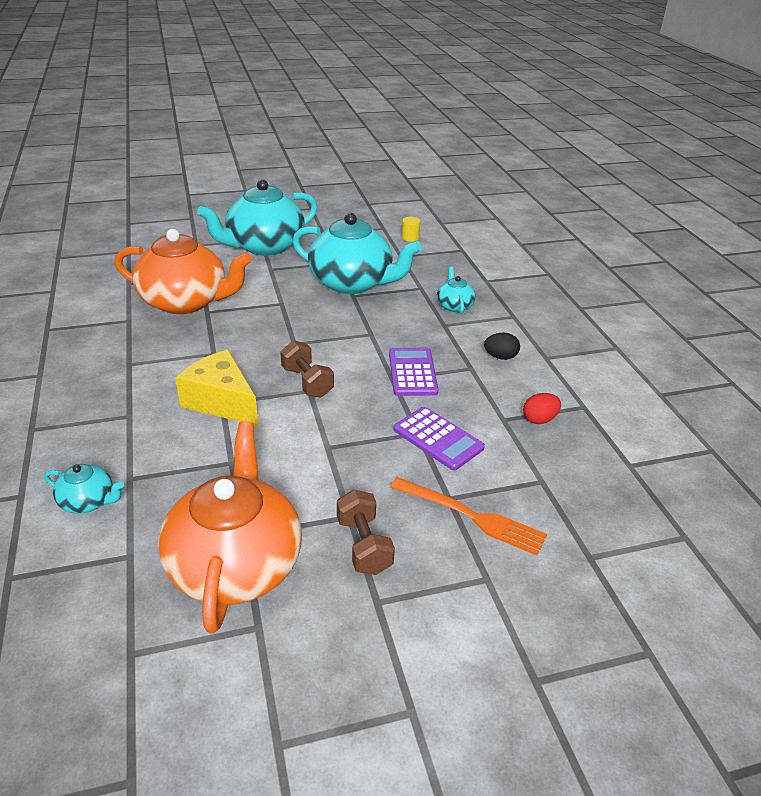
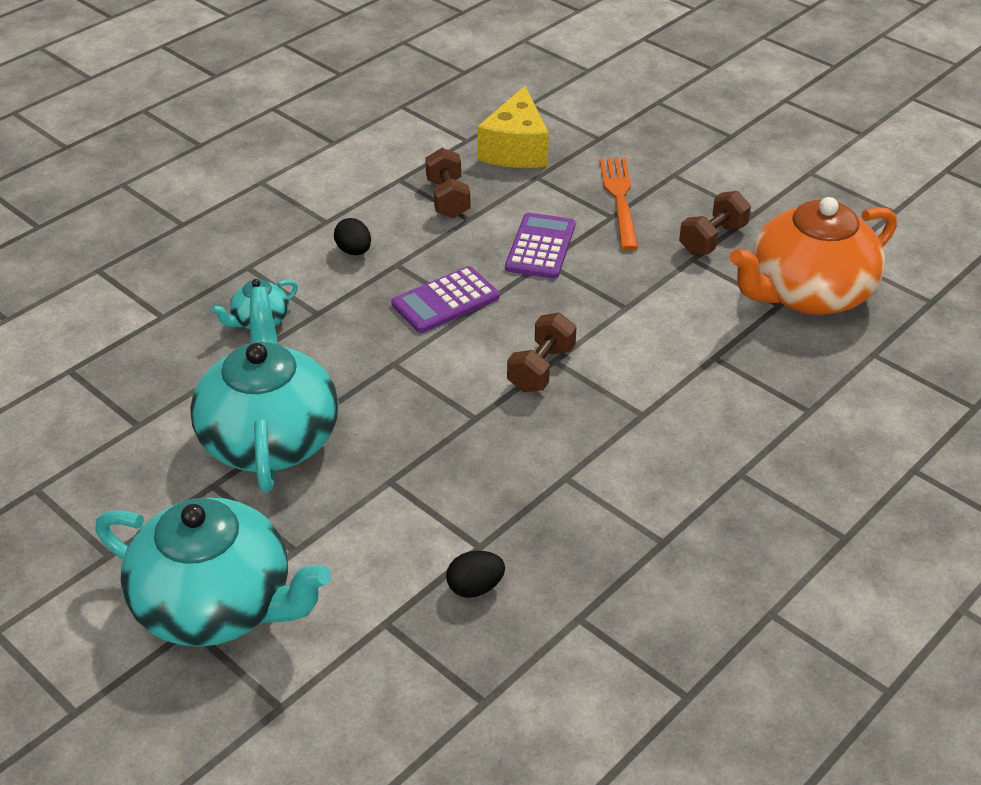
camera: 120 degrees left, 5 degrees up
(88, 501) = (862, 418): turquoise teapot -> none
(186, 302) = (475, 587): orange teapot -> black egg
(221, 402) = (641, 415): yellow cheese -> yellow cheese (516, 149)
(410, 238) = (57, 441): yellow cylinder -> none
(539, 419) = (448, 199): red egg -> brown dumbbell

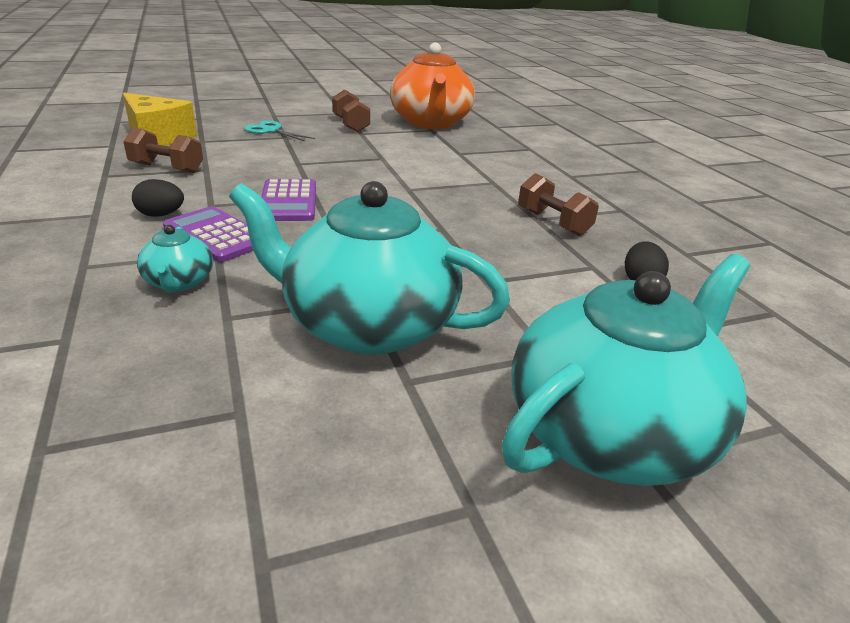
camera: 65 degrees left, 10 degrees down
(540, 247) = (280, 160): purple calculator -> purple calculator (216, 235)
(541, 369) = (413, 195): brown dumbbell -> brown dumbbell (553, 223)
(619, 199) = (271, 131): orange fork -> turquoise scissors

